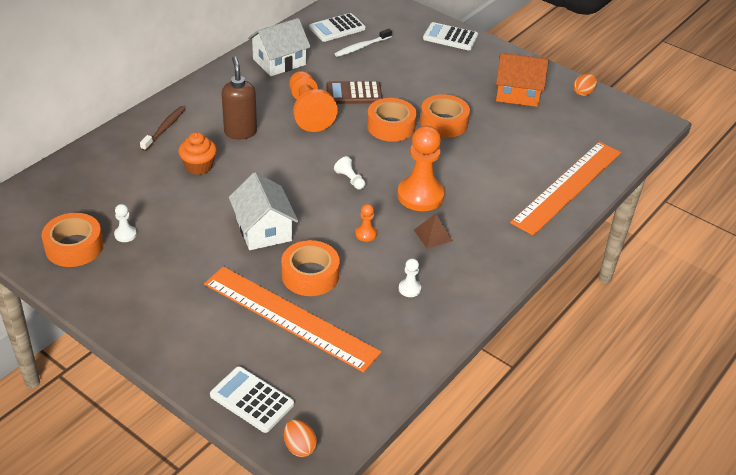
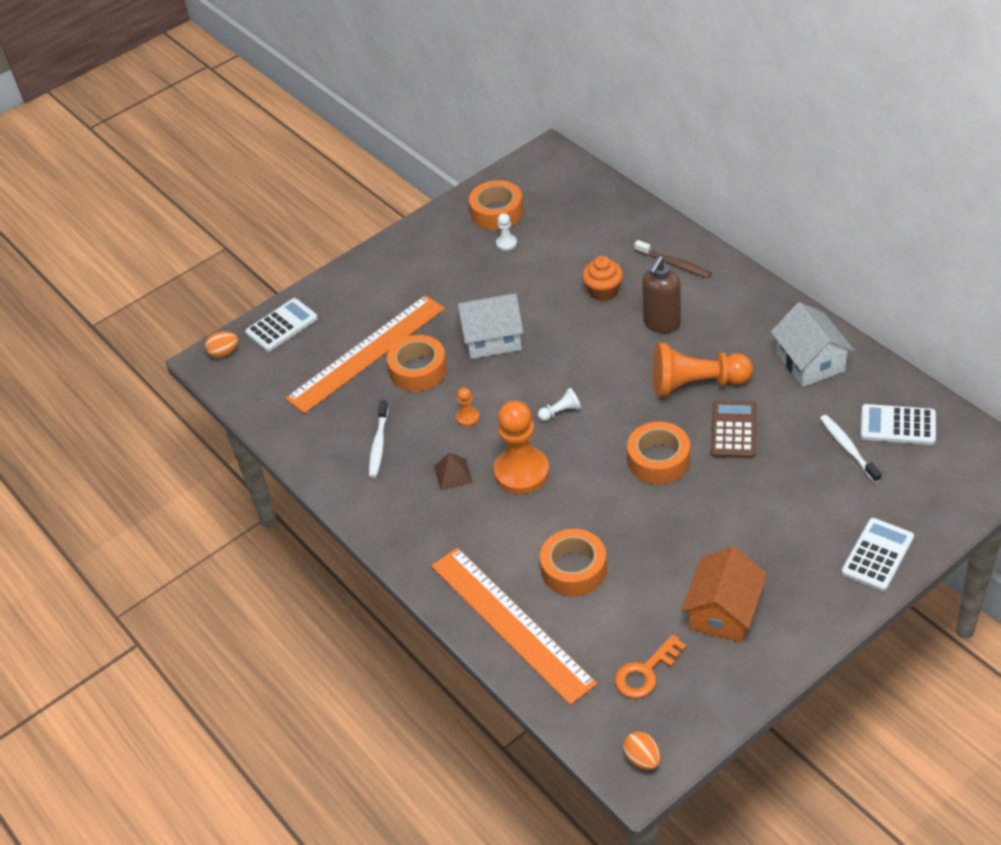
camera: 110 degrees right, 5 degrees up
(240, 132) = (661, 324): brown soap dispenser -> brown soap dispenser turned 120 degrees clockwise
(337, 28) = (898, 425): white calculator -> white calculator turned 60 degrees counterclockwise
(409, 289) = (379, 444): white pawn -> white toothbrush
(443, 123) = (661, 515): orange tape -> orange tape (574, 569)
(579, 123) = (645, 672): none -> orange key
(583, 93) = (720, 697): orange egg -> orange egg (642, 759)

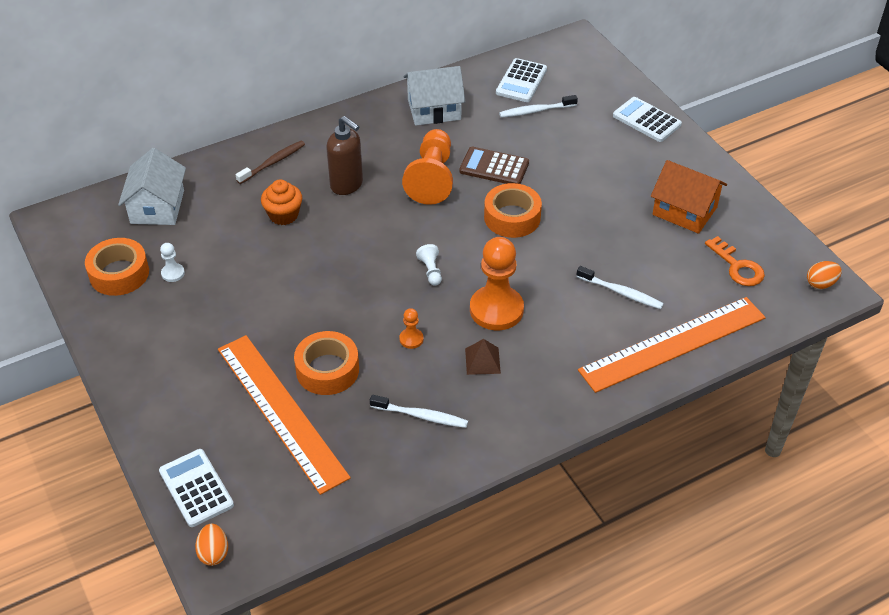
camera: 85 degrees left, 0 degrees up
(492, 338) = (309, 305): white house -> white house (157, 207)
(574, 569) = (621, 292): orange tape -> white toothbrush

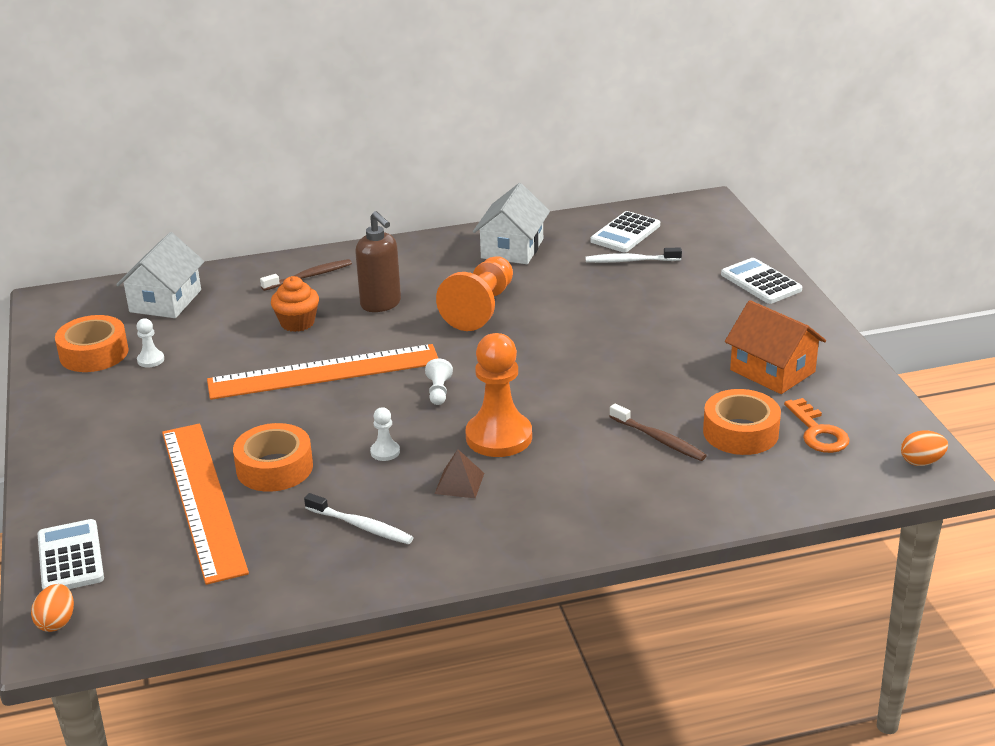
camera: 15 degrees right, 15 degrees down
(411, 339) = (385, 452): orange pawn -> white pawn
(434, 109) = (512, 248): white house -> white house turned 75 degrees counterclockwise
(494, 167) = (557, 306): brown calculator -> none
(512, 217) = (557, 354): orange tape -> orange tape (740, 432)
(621, 292) = (659, 439): white toothbrush -> brown toothbrush
(673, 344) = (702, 497): orange ruler -> orange ruler (324, 372)

